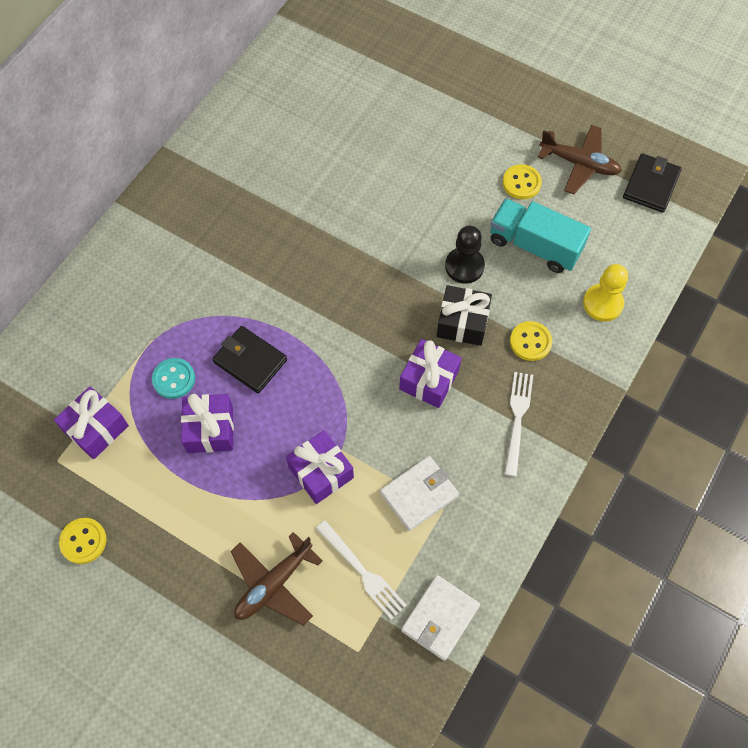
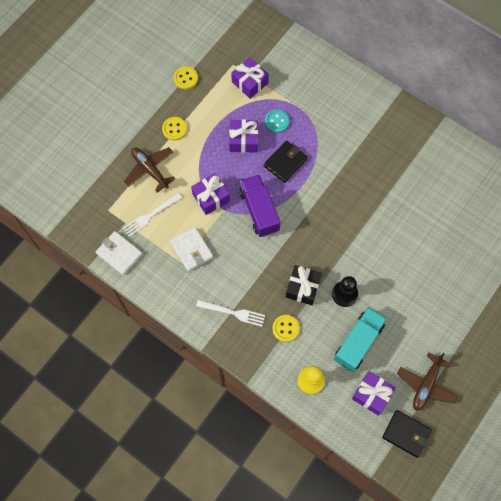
camera: 95 degrees right, 5 degrees up
(339, 394) = (259, 210): none -> purple truck
(429, 380) = (264, 263): purple gift -> purple gift (372, 395)
(521, 183) = (410, 341): yellow button -> yellow button (174, 129)

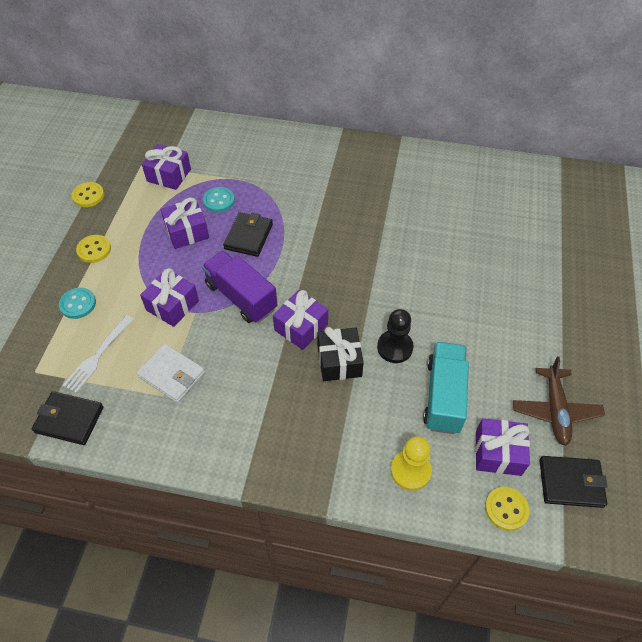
camera: 25 degrees left, 15 degrees down
(119, 254) = (69, 420): white wallet -> black wallet
(150, 170) = (78, 304): brown plane -> turquoise button
(233, 313) = (263, 429): white fork -> none
(285, 328) = (343, 419): yellow button -> yellow button (506, 509)
(289, 251) = (301, 327): none -> purple gift

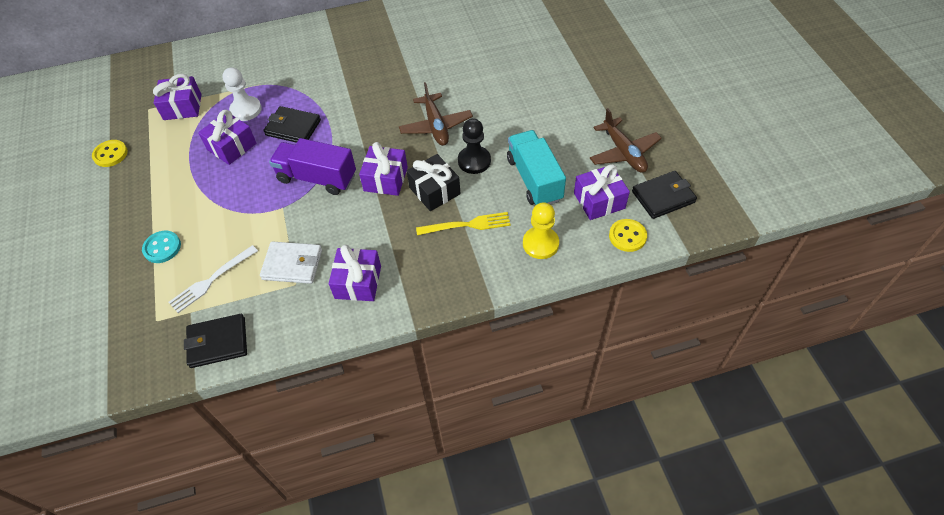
camera: 25 degrees left, 0 degrees up
(94, 250) = (148, 197): yellow button -> none
(98, 356) = (211, 280): white fork -> white fork turned 45 degrees clockwise
(172, 305) = (257, 210): purple gift -> purple gift (358, 282)
(219, 201) = (246, 110): turquoise button -> white pawn
(248, 236) = (293, 128): black wallet -> black wallet turned 60 degrees counterclockwise
(350, 413) = (467, 225): none -> yellow fork
(378, 293) = (436, 126): none -> brown plane

